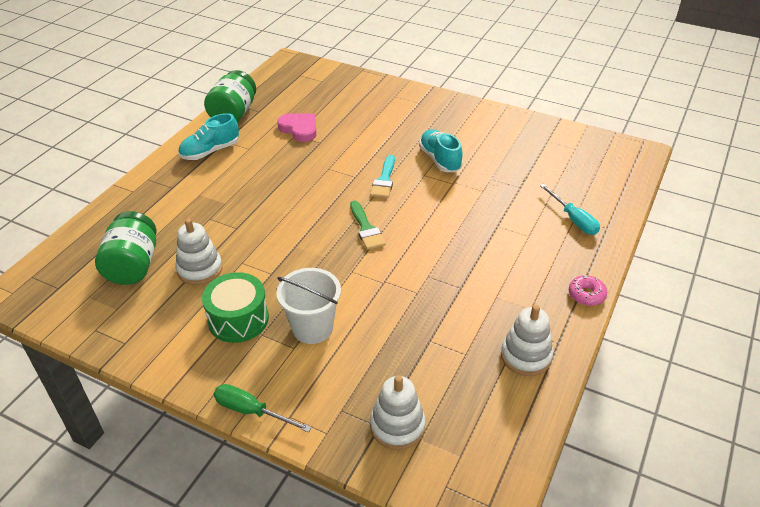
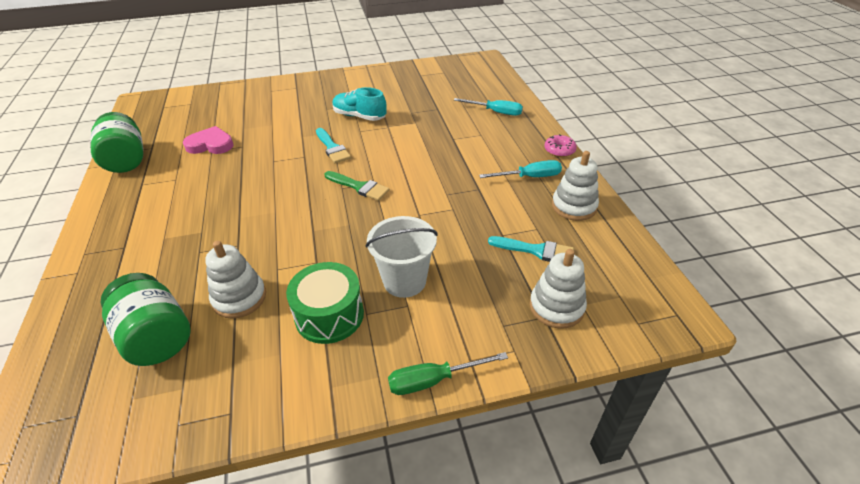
camera: 40 degrees left, 0 degrees up
(210, 151) = (134, 199): turquoise shoe -> none
(440, 372) = (536, 250): none -> turquoise brush
(521, 304) = (529, 177): none -> turquoise screwdriver

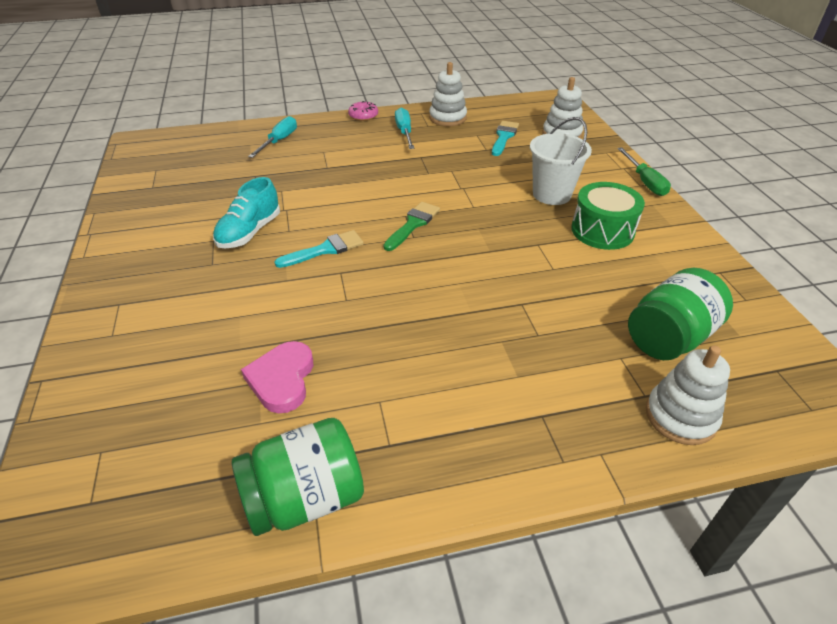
camera: 90 degrees left, 0 degrees up
(239, 298) = (599, 288): white stacking toy -> white stacking toy (680, 416)

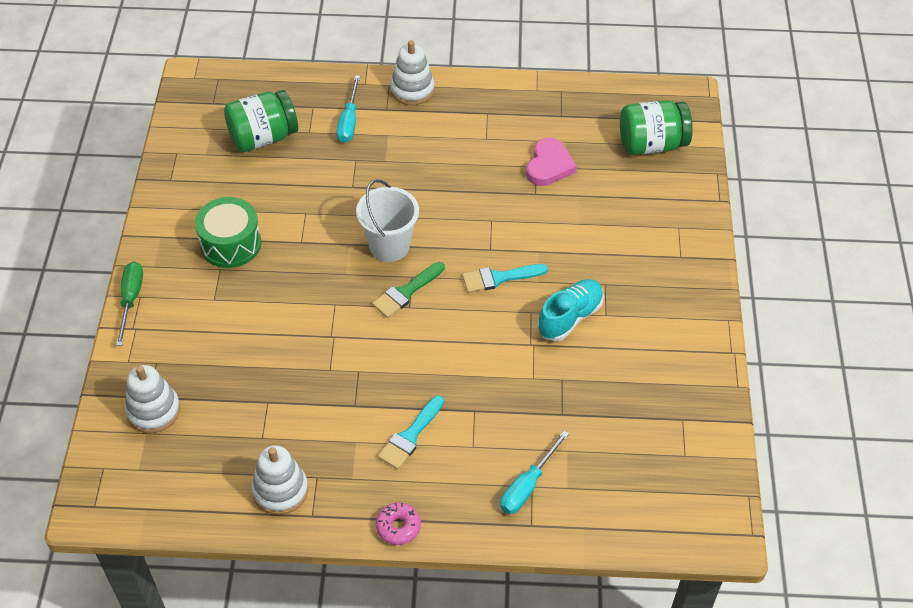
camera: 165 degrees left, 10 degrees up
(305, 498) = (541, 97): green jar -> green jar (651, 144)
(404, 132) = (354, 467): turquoise screwdriver -> turquoise screwdriver (349, 121)
(504, 137) = (230, 423): turquoise brush -> turquoise brush (410, 436)
(551, 194) = (243, 303): white bucket -> white bucket (389, 246)
(680, 416) = (302, 91): white stacking toy -> white stacking toy (412, 90)

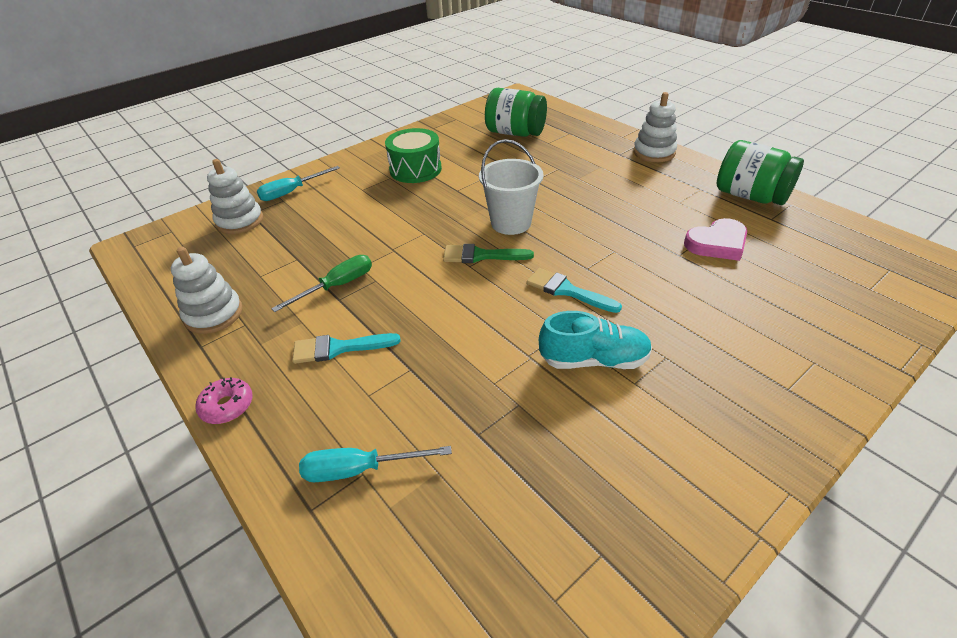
camera: 50 degrees right, 10 degrees down
(131, 299) = (324, 166): green screwdriver -> green screwdriver (337, 286)
(349, 121) = (583, 149): turquoise screwdriver -> turquoise screwdriver (291, 192)
(651, 144) = (854, 281): green jar -> green jar (750, 196)

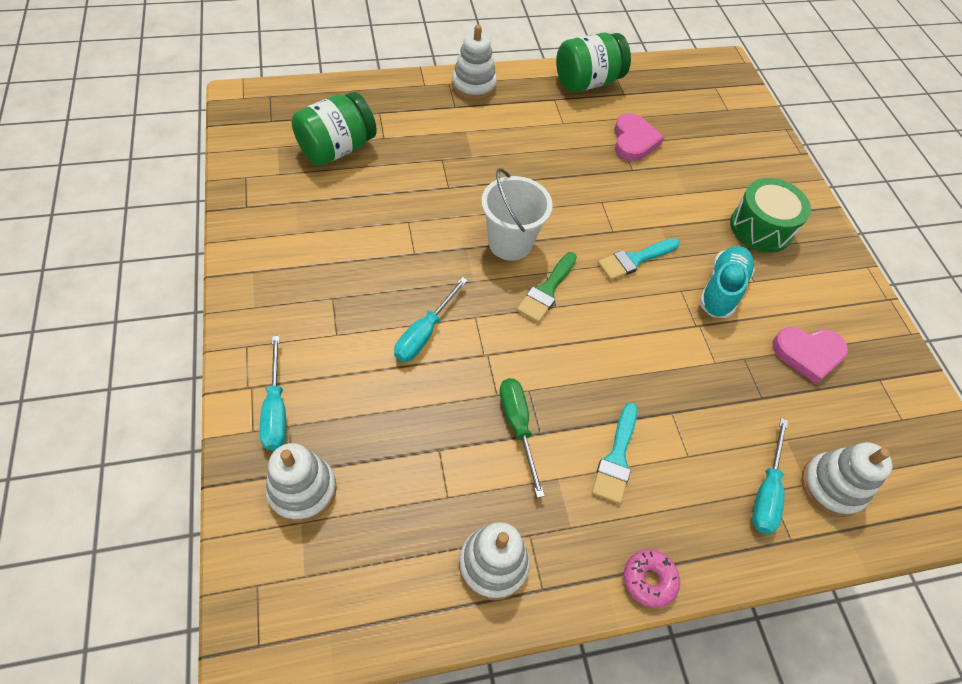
camera: 70 degrees left, 15 degrees up
(390, 218) = (424, 333): none -> turquoise screwdriver
(399, 534) = (832, 486): none -> white stacking toy
(415, 169) = (336, 267): green drum -> green drum (761, 228)
(574, 461) = (808, 354): none -> pink heart

